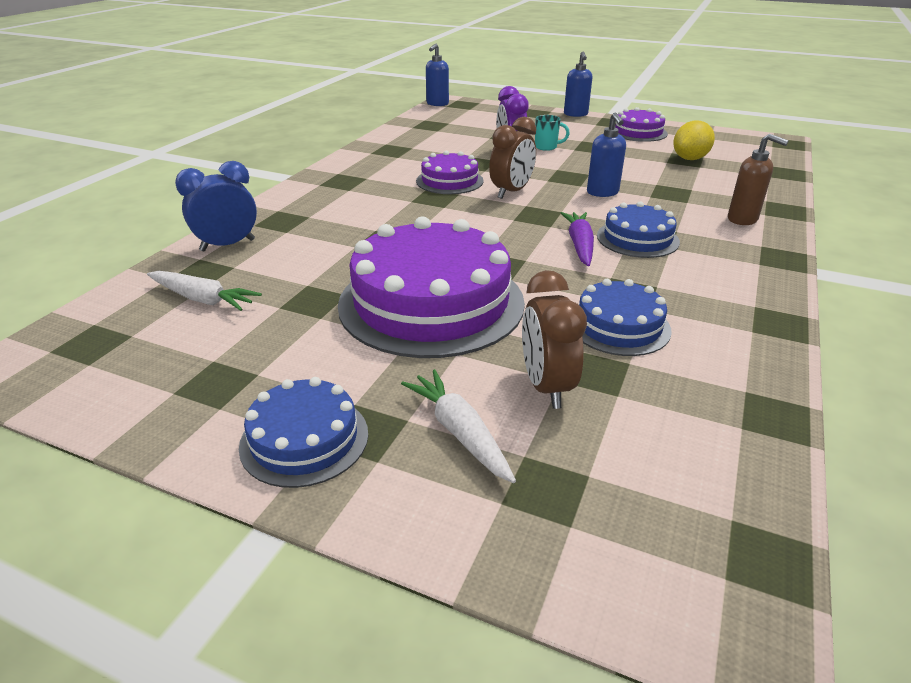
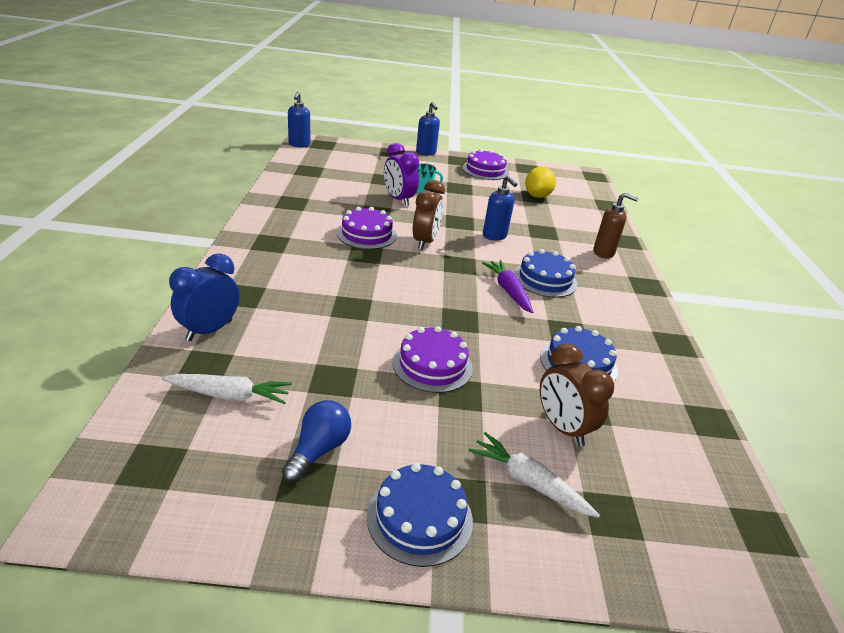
camera: 25 degrees left, 0 degrees up
(249, 358) = (318, 450): none -> blue light bulb
(431, 302) = (432, 365): purple cake -> purple cake, size x0.51

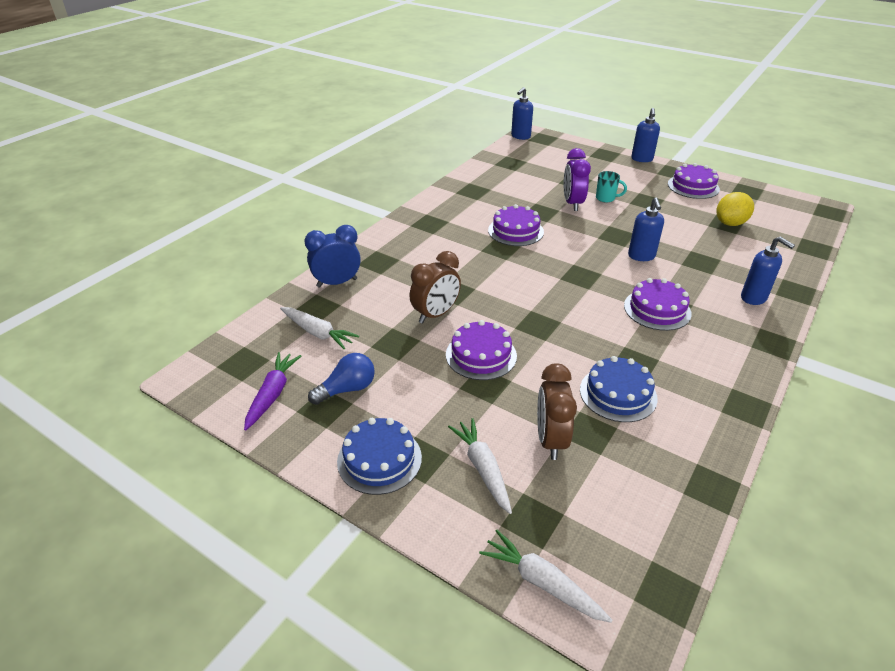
camera: 35 degrees right, 5 degrees up
(425, 242) = (564, 248): brown clock -> brown clock (435, 314)
(508, 291) = (607, 311): purple carrot -> purple carrot (272, 394)
(545, 279) = (657, 309): blue cake -> purple cake
(604, 253) = (754, 298): brown soap dispenser -> blue soap dispenser
(673, 575) = (542, 582): none -> white carrot

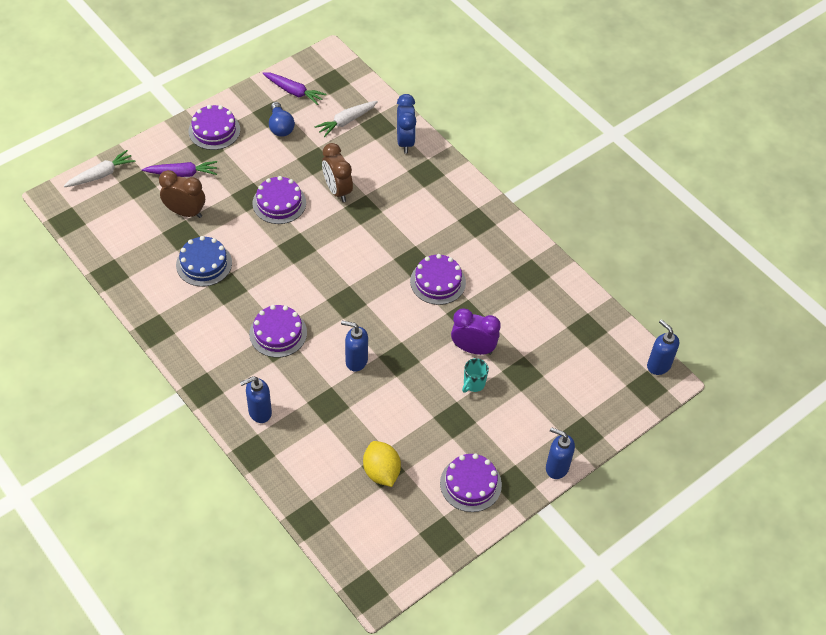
camera: 105 degrees right, 15 degrees up
(379, 459) = (214, 130): blue cake -> purple cake
(483, 468) = (182, 173): white carrot -> purple carrot

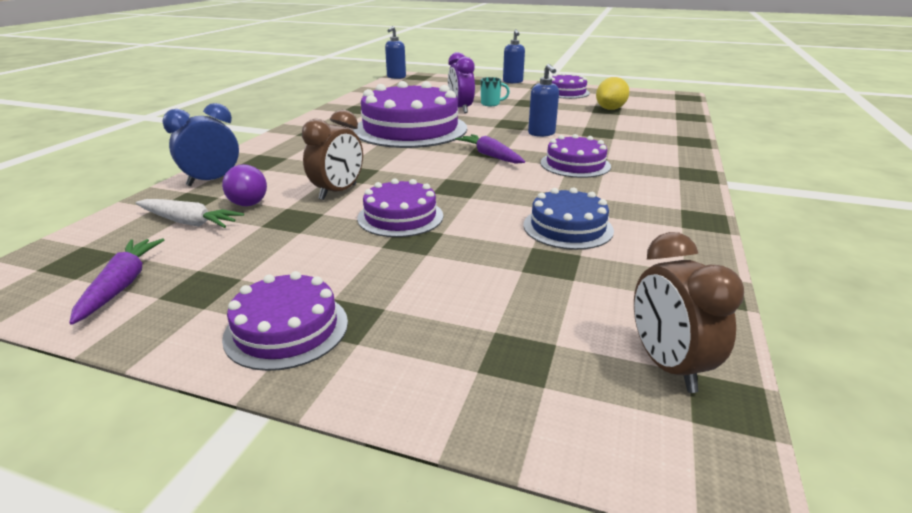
camera: 120 degrees left, 25 degrees down
(101, 175) = (560, 427): white carrot -> none
(182, 173) = (433, 316): purple carrot -> purple carrot (490, 156)
(185, 212) = (509, 276): brown clock -> brown clock (667, 365)
(259, 412) = (660, 148): blue soap dispenser -> none
(280, 127) = (232, 266): blue light bulb -> none
(359, 148) = (245, 200): none -> purple light bulb
(438, 282) = (410, 129): purple cake -> purple cake, size x1.94

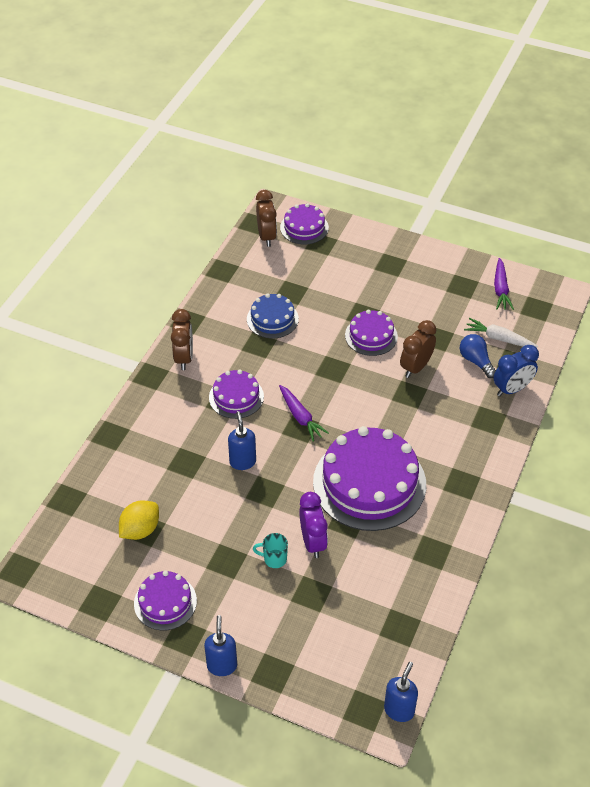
camera: 175 degrees left, 20 degrees up
(245, 200) = (476, 361): purple light bulb -> blue light bulb
(286, 329) = (413, 261): purple cake -> purple cake (304, 227)
(670, 188) = (184, 358): none -> brown clock

